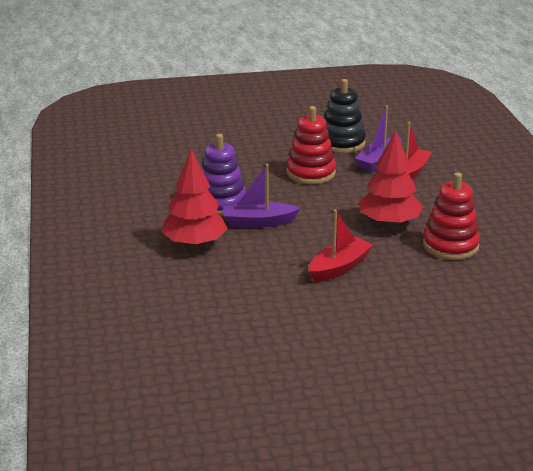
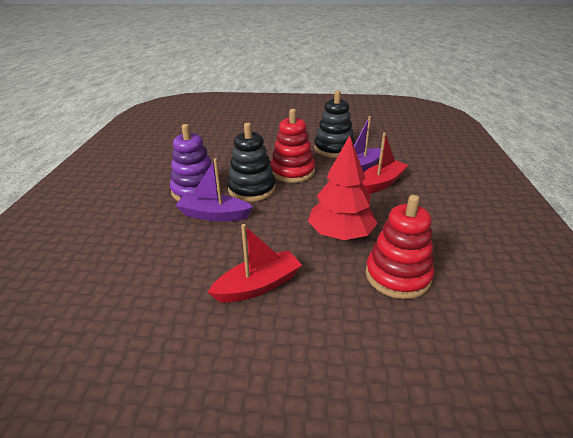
camera: 15 degrees right, 5 degrees up
(195, 243) = (139, 230): red tree -> none
(279, 195) = (252, 189): none -> black stacking toy

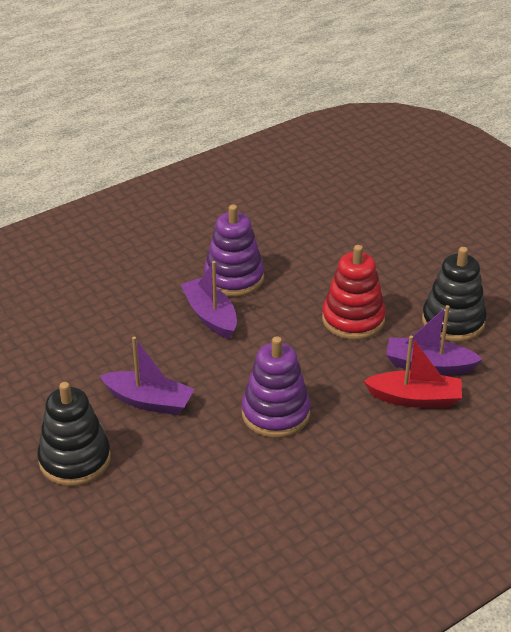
camera: 50 degrees right, 5 degrees up
(252, 189) = (282, 312): black stacking toy -> black stacking toy (75, 460)
(258, 285) = (149, 401): red boat -> purple boat
(340, 234) = (275, 414): red tree -> purple stacking toy
(397, 276) = (252, 479): red stacking toy -> none

